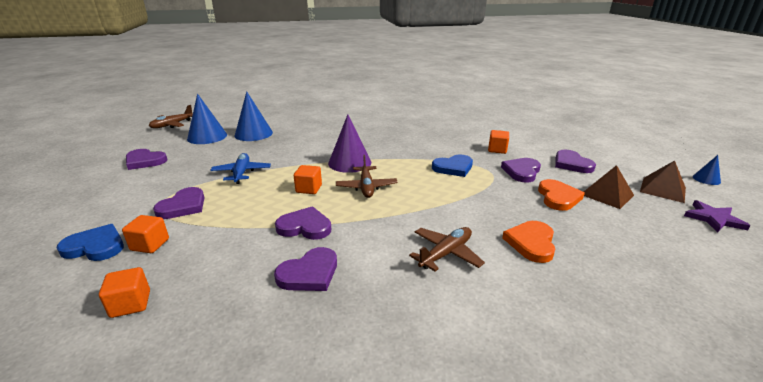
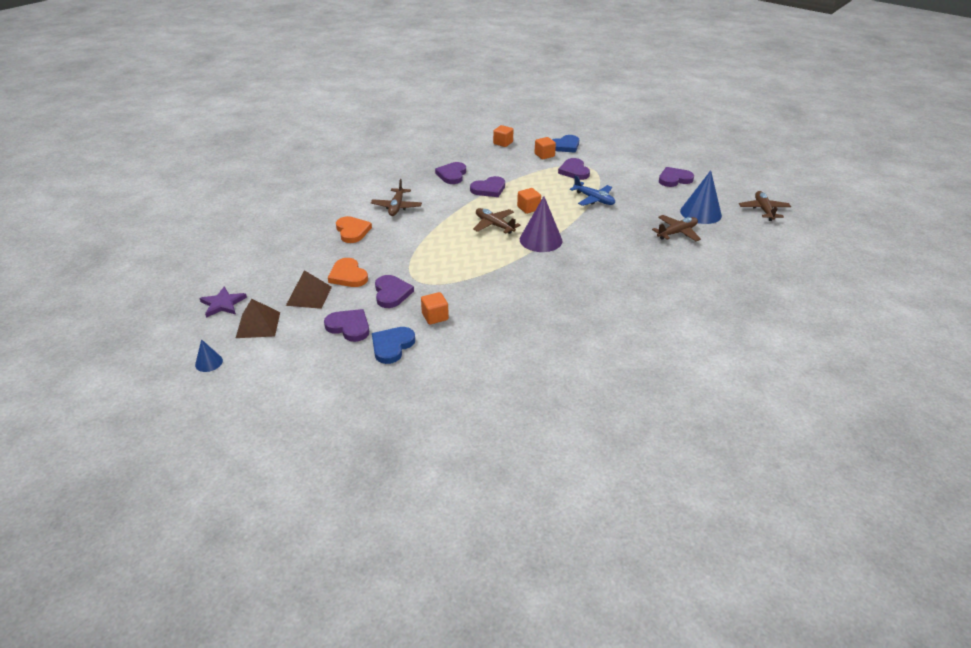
camera: 140 degrees right, 10 degrees up
(253, 134) = (677, 233): blue cone -> brown plane
(453, 168) = (453, 271): blue heart -> blue heart (392, 346)

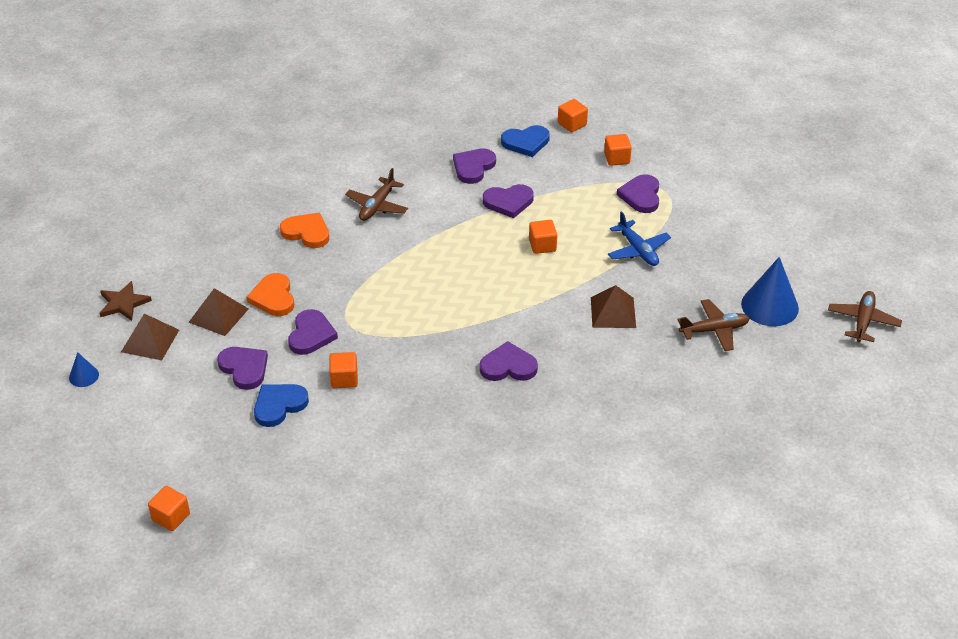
camera: 20 degrees right, 5 degrees up
(223, 304) = (123, 303): purple star -> brown star
(340, 453) = (171, 517): none -> orange cube
(352, 231) = (307, 232): orange heart -> orange heart turned 60 degrees counterclockwise
(494, 225) = (483, 263): brown plane -> none
(540, 240) = (529, 299): purple cone -> none
(565, 146) = (656, 147): blue heart -> blue heart (526, 142)
(603, 236) = (613, 312): none -> brown pyramid
(674, 179) = (773, 240): purple heart -> purple heart (508, 366)

